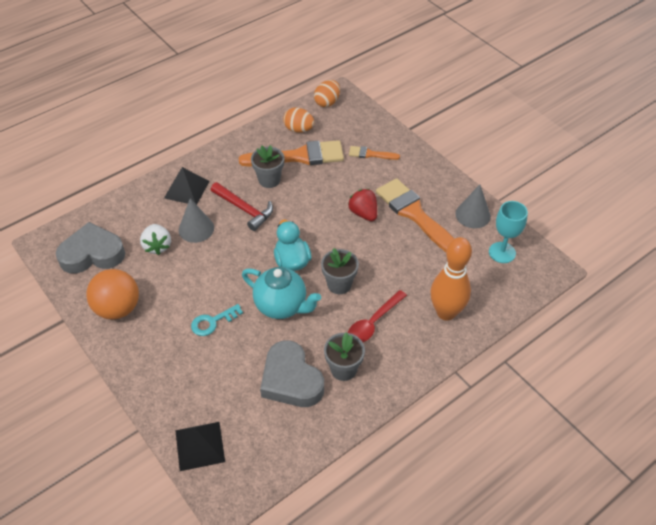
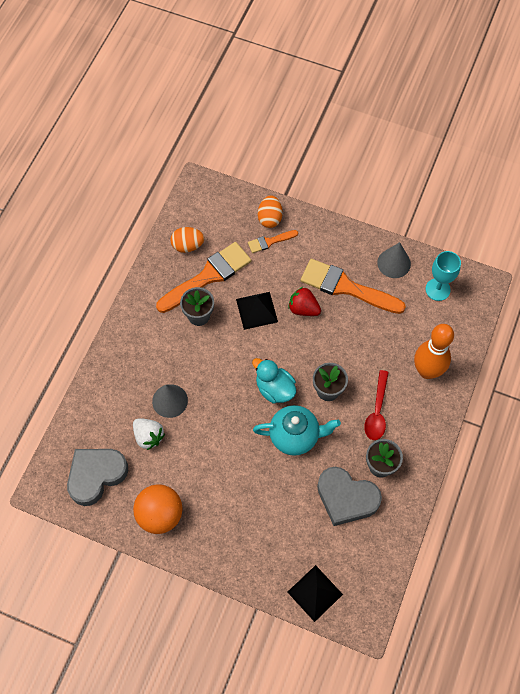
camera: 30 degrees left, 15 degrees up
(186, 189) = (131, 364): black pyramid -> black pyramid (256, 310)
(213, 322) = (249, 482): turquoise key -> none
(244, 209) = (198, 358): red hammer -> none
(327, 102) = (193, 201): orange egg -> orange egg (270, 218)

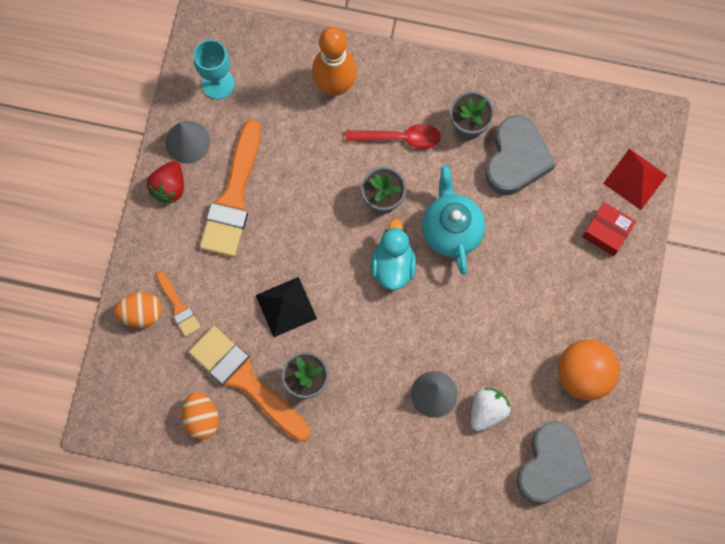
camera: 100 degrees left, 10 degrees up
(96, 475) = (551, 465): grey heart -> grey heart turned 105 degrees counterclockwise
(273, 558) = (606, 232): none -> red box
(274, 389) = (393, 265): turquoise duck -> turquoise duck turned 150 degrees clockwise
(303, 309) = (273, 247): red strawberry -> red strawberry (169, 187)
(315, 593) = (635, 179): black pyramid -> red pyramid

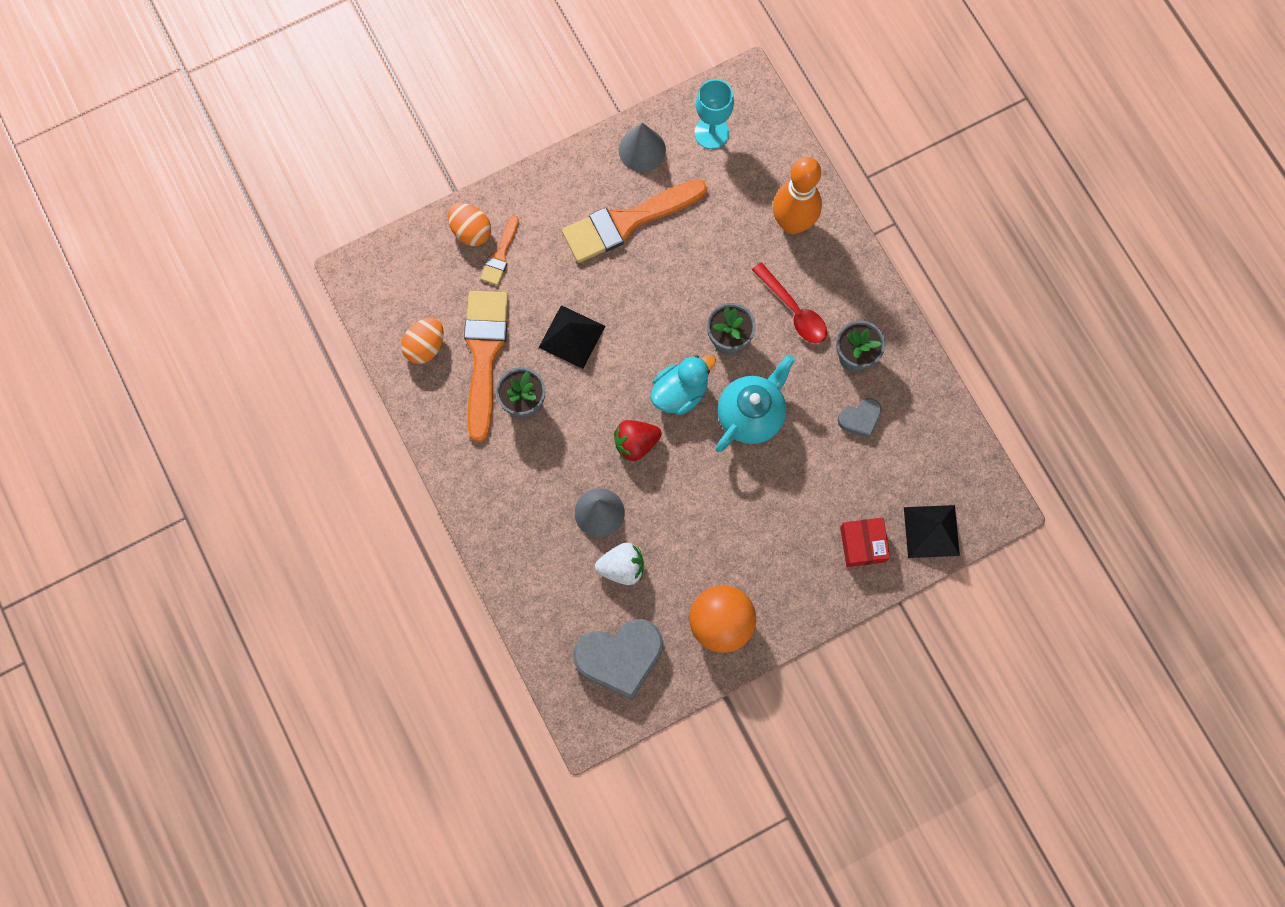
camera: 50 degrees right, 0 degrees up
(169, 187) = (592, 167): red strawberry -> red strawberry (636, 443)
(516, 159) = (860, 419): grey heart -> grey heart, size x0.51
(635, 179) = (931, 531): red pyramid -> black pyramid

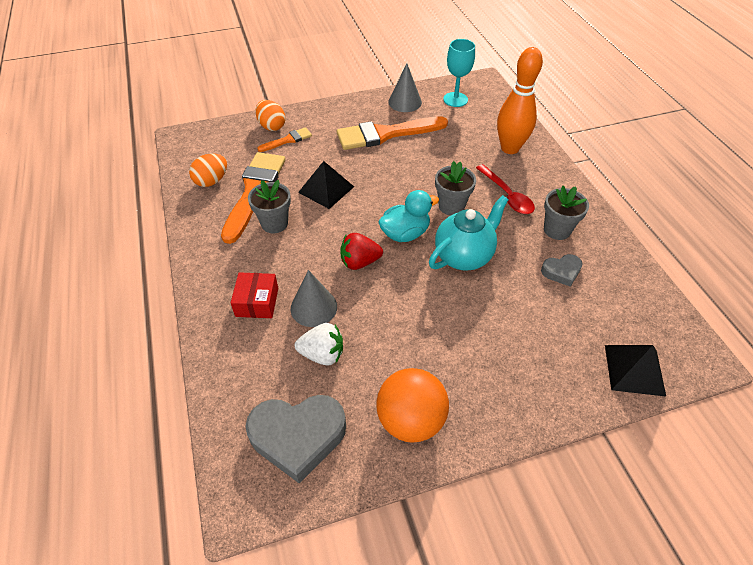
camera: 10 degrees right, 25 degrees down
(500, 255) = (288, 140): orange brush -> orange brush turned 150 degrees counterclockwise
(862, 544) = (563, 371): red box -> red box (257, 302)

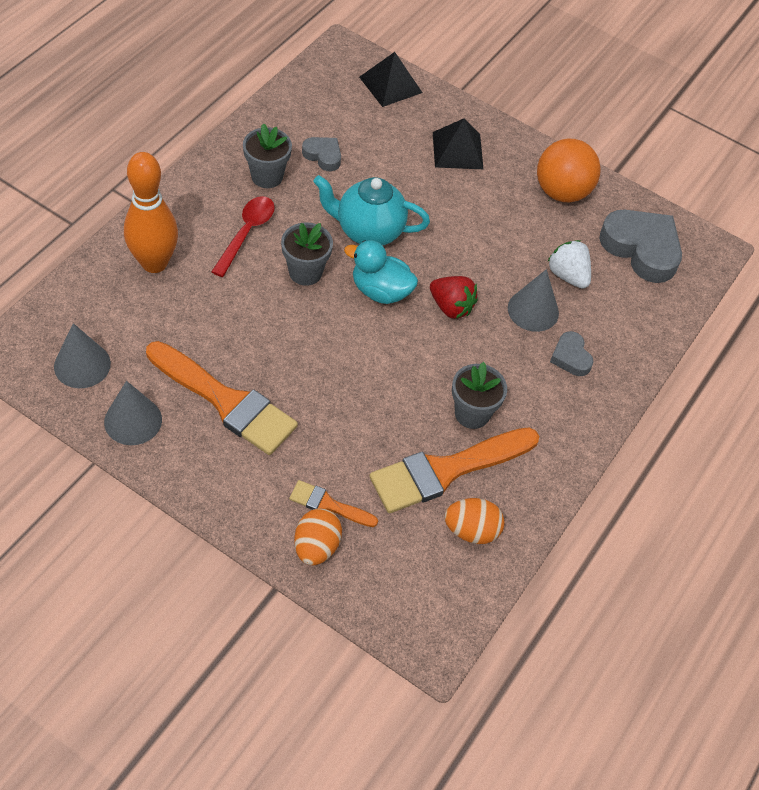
camera: 135 degrees left, 5 degrees up
(257, 302) = (570, 357): red box -> grey heart
(326, 189) = (379, 400): black pyramid -> black pyramid (457, 150)
(455, 99) = (82, 365): turquoise goblet -> grey cone

